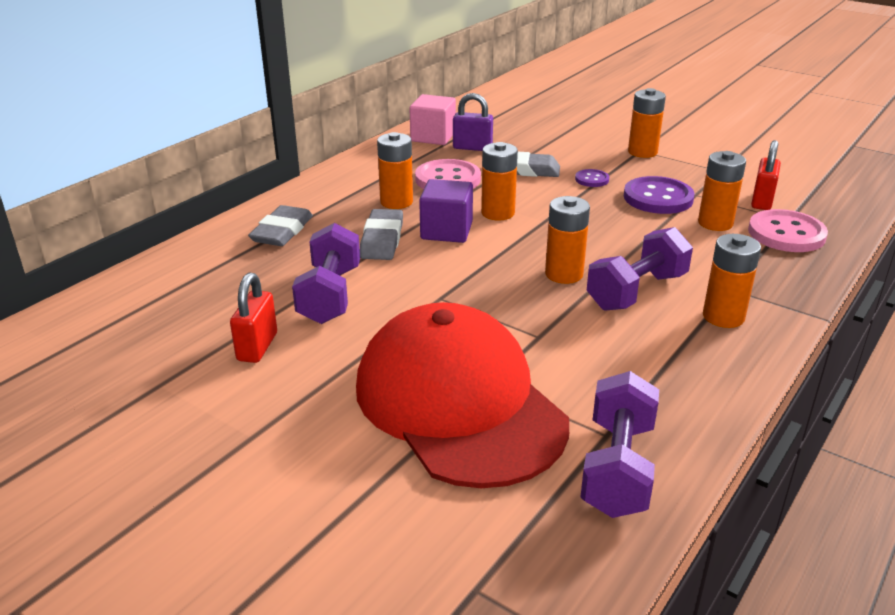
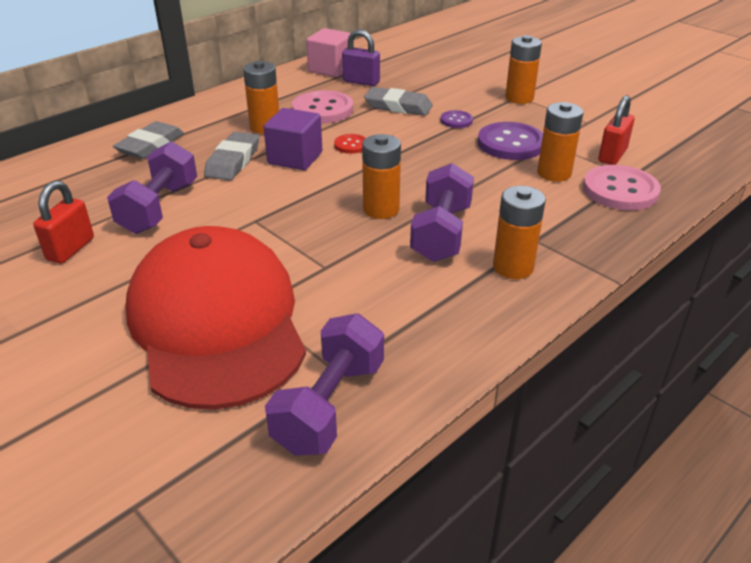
camera: 10 degrees right, 5 degrees up
(498, 213) = (351, 145): orange battery -> red button
(636, 291) = (441, 233): purple dumbbell -> purple dumbbell turned 45 degrees counterclockwise

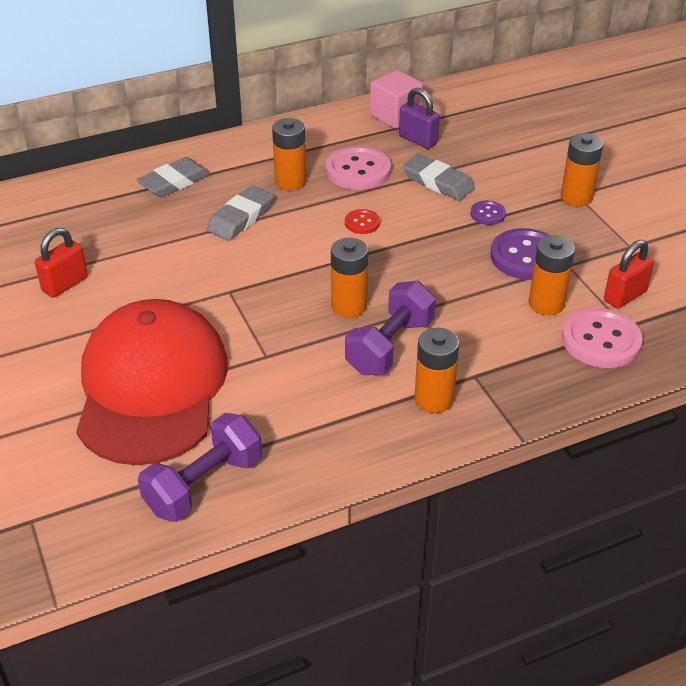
camera: 20 degrees right, 5 degrees up
(159, 208) = (153, 257): purple dumbbell -> none
(295, 158) = (300, 227): purple cube -> none

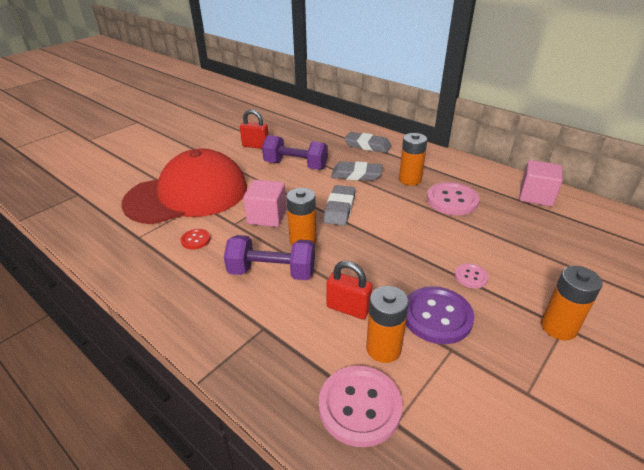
camera: 65 degrees right, 5 degrees down
(204, 484) = (112, 237): purple dumbbell -> purple dumbbell (296, 165)
(274, 322) = (267, 216): none -> pink cube
(362, 223) = (396, 219): red button -> red button (196, 240)
(418, 140) = (521, 214): purple padlock -> none
(433, 399) = (225, 312): orange battery -> none
(438, 182) = (481, 239): grey eraser -> grey eraser (339, 208)
(487, 214) = (471, 277): purple button -> pink button
(625, 296) = (442, 409): red padlock -> red padlock (348, 308)

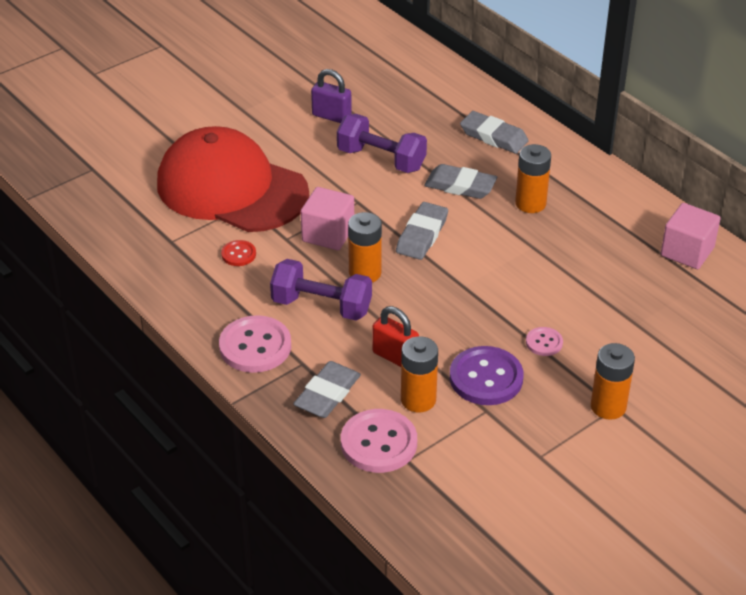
camera: 10 degrees right, 5 degrees up
(188, 195) = (231, 188): red cap -> red cap turned 135 degrees counterclockwise
(256, 146) = (331, 116): red padlock -> purple padlock
(293, 356) = (327, 394): none -> grey eraser
(452, 200) = (572, 243): pink button -> pink button (255, 346)

